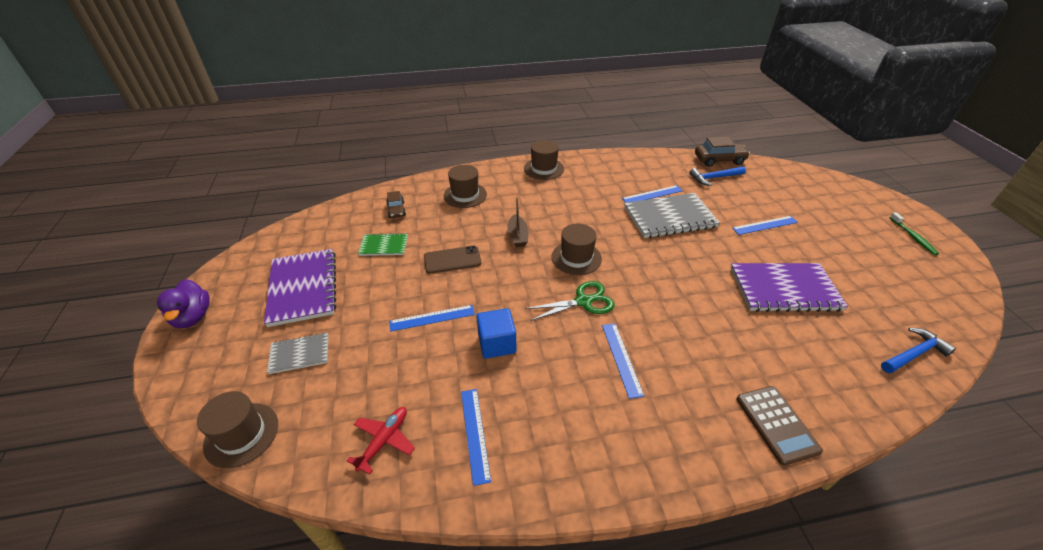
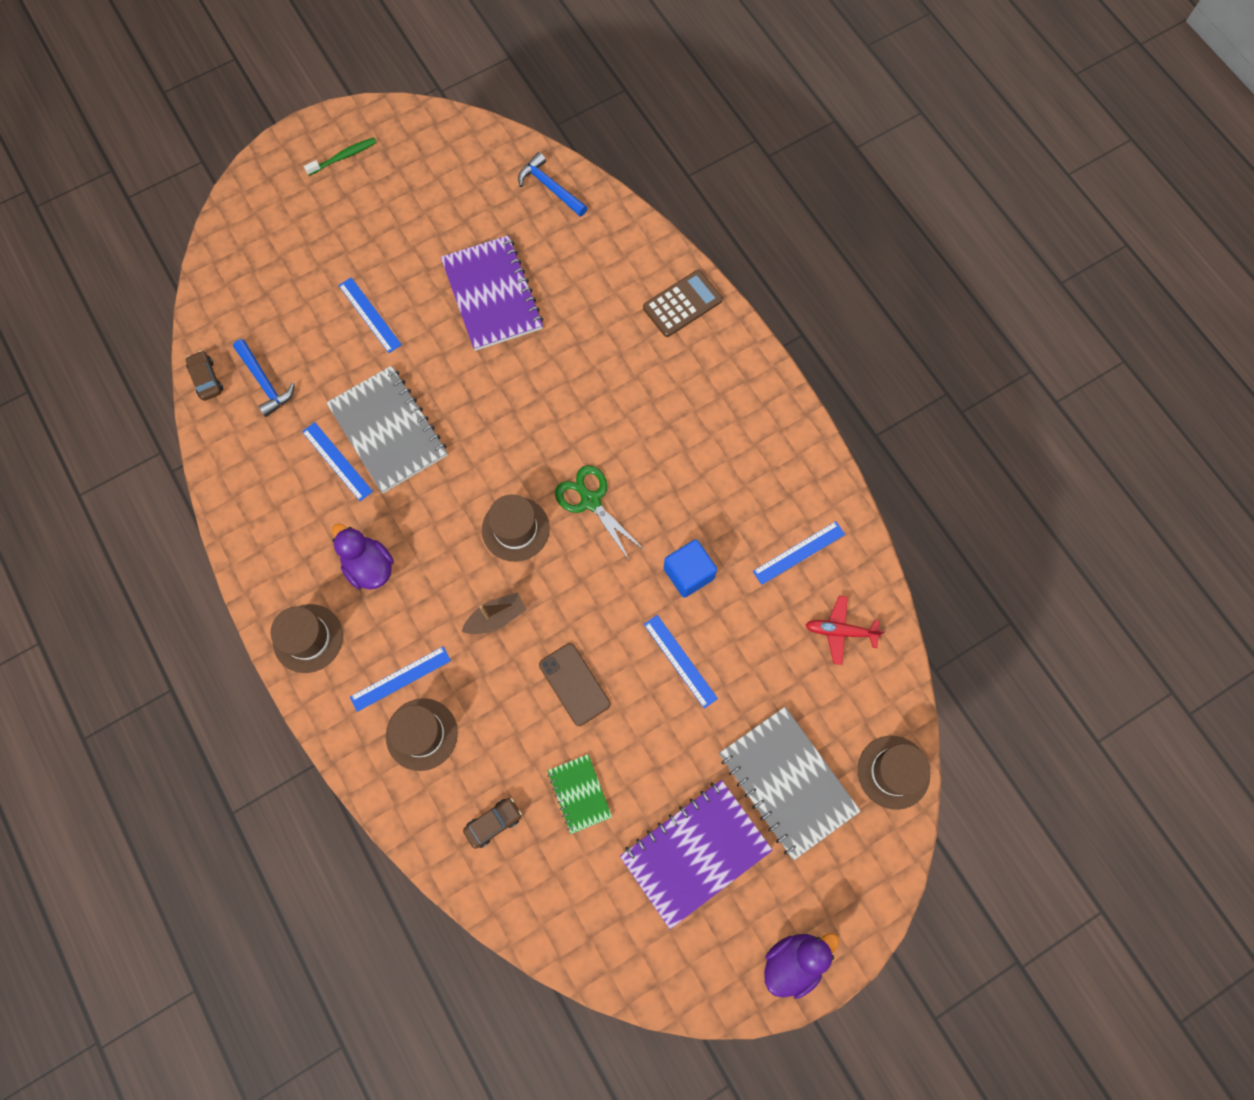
camera: 110 degrees left, 30 degrees up
(299, 354) = (787, 782): grey notebook -> grey notebook, size x1.89
(576, 195) = (369, 566): none -> purple duck
(621, 358) = (659, 444): blue ruler -> blue ruler (400, 678)
(719, 160) = (206, 379): brown car -> brown car, size x0.62

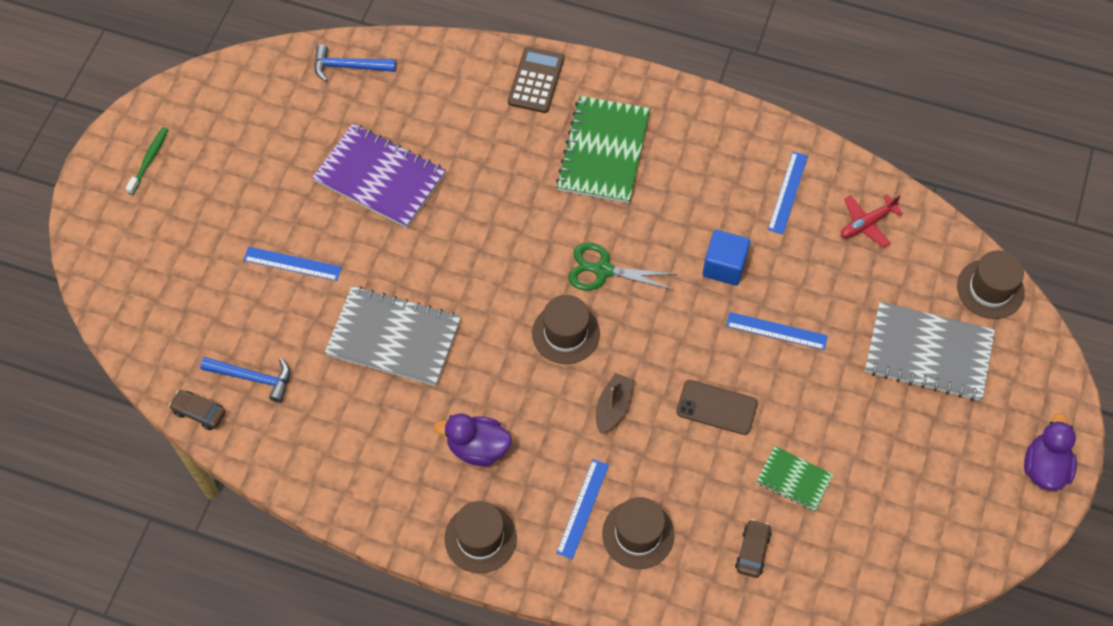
camera: 40 degrees left, 10 degrees down
(337, 461) = (374, 391): blue ruler -> none
(681, 403) = (604, 151): none -> green notebook
(695, 853) = (912, 451): purple notebook -> none

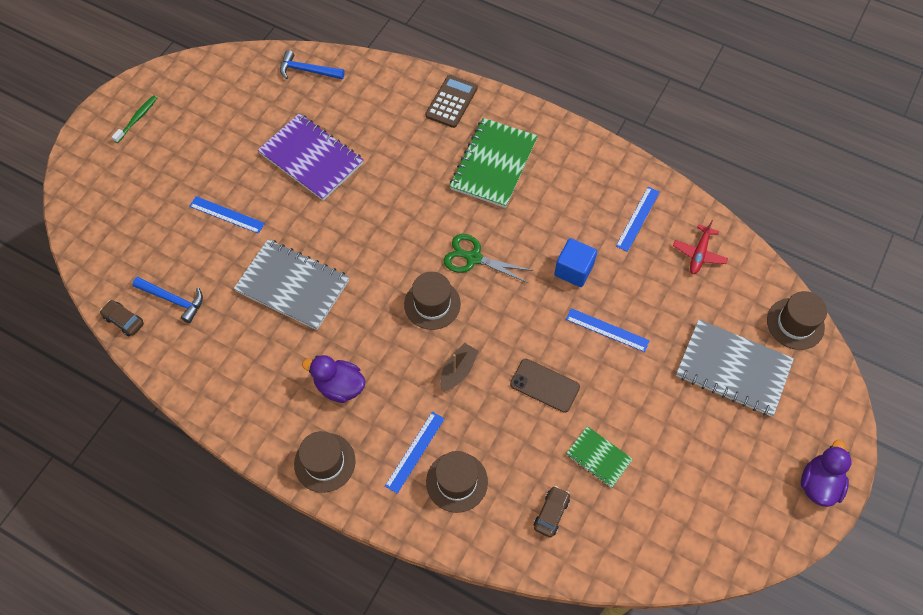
camera: 10 degrees right, 0 degrees up
(866, 224) = (699, 254): red plane -> red plane turned 45 degrees counterclockwise

